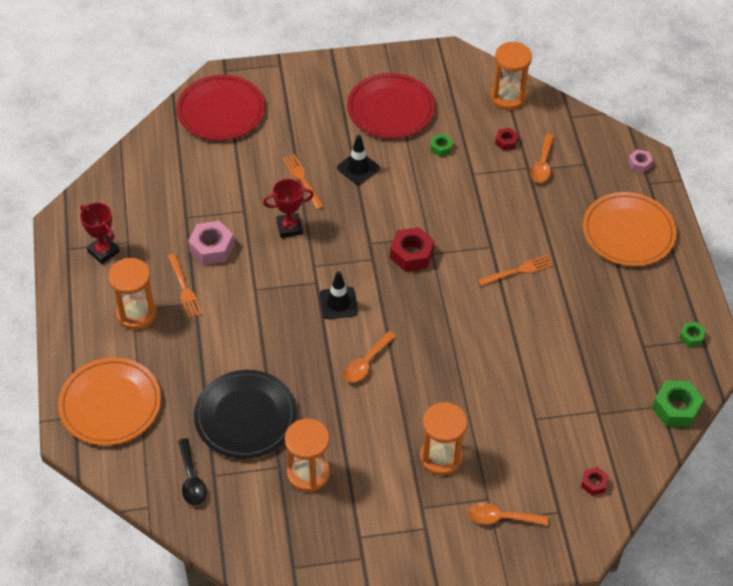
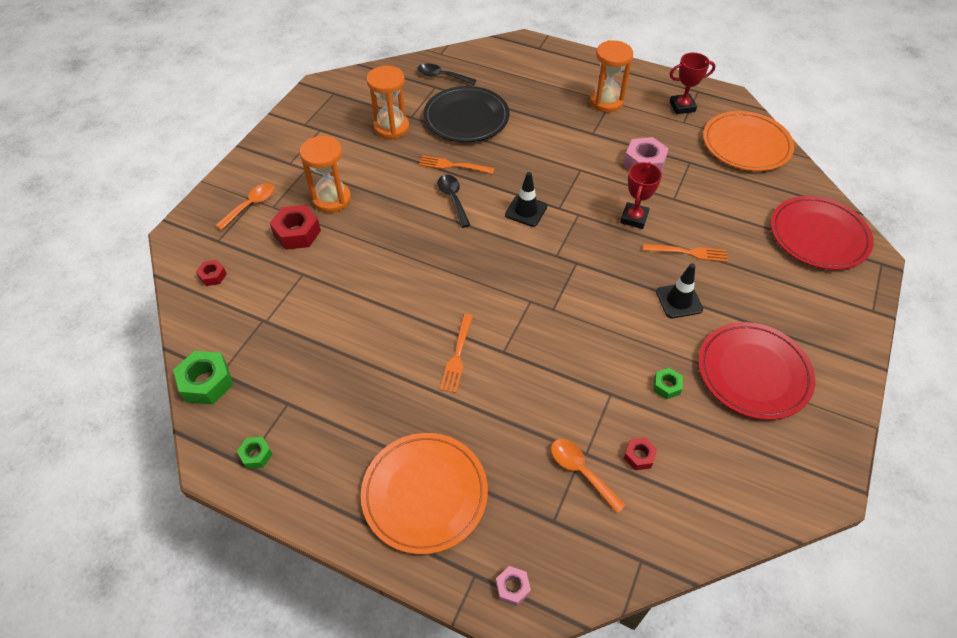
camera: 125 degrees right, 0 degrees up
(110, 404) = (535, 64): orange plate -> orange plate (746, 144)
(184, 288) = (612, 133): orange fork -> orange fork (453, 165)
(366, 363) = (453, 199): orange spoon -> black spoon
(411, 254) = (541, 285): red nut -> red nut (297, 233)
(508, 97) = (714, 507): orange hourglass -> none

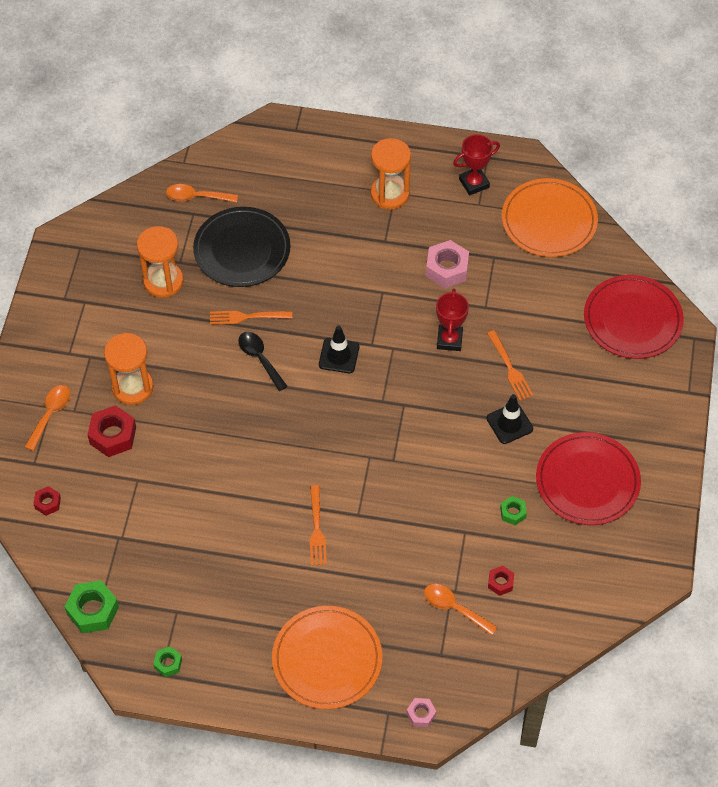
camera: 15 degrees left, 5 degrees up
(442, 76) = (196, 197): black spoon -> orange spoon
(688, 252) = (510, 368): orange fork -> orange fork turned 75 degrees clockwise

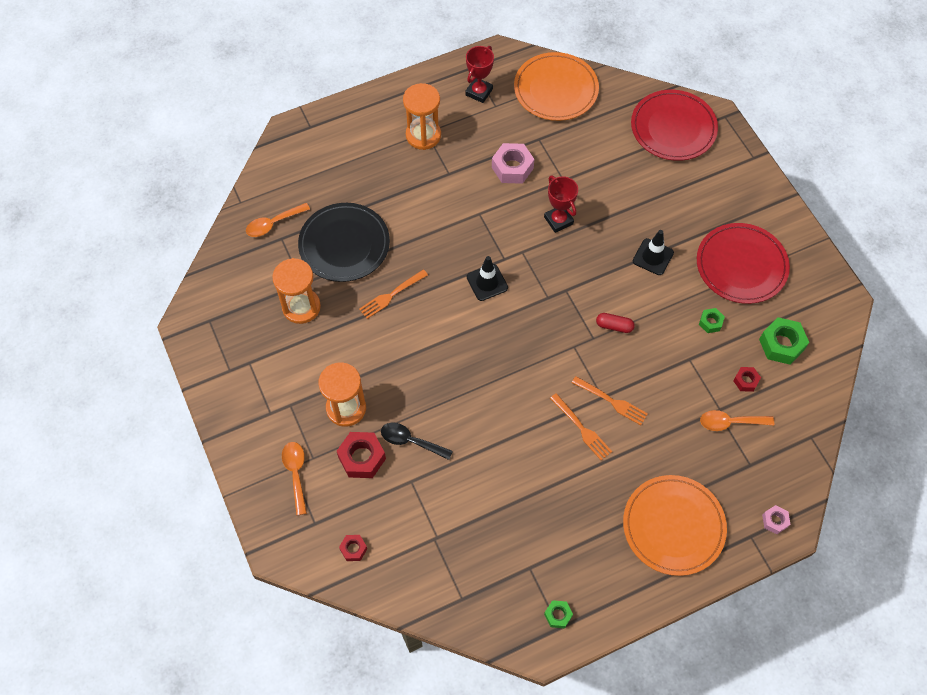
camera: 35 degrees left, 5 degrees up
(93, 610) = (463, 613): green nut -> green nut (781, 344)
(260, 358) = (428, 322): black spoon -> black spoon (411, 441)
(420, 461) = (614, 326): none -> red capsule
(510, 368) = (619, 215): orange fork -> orange fork (611, 401)

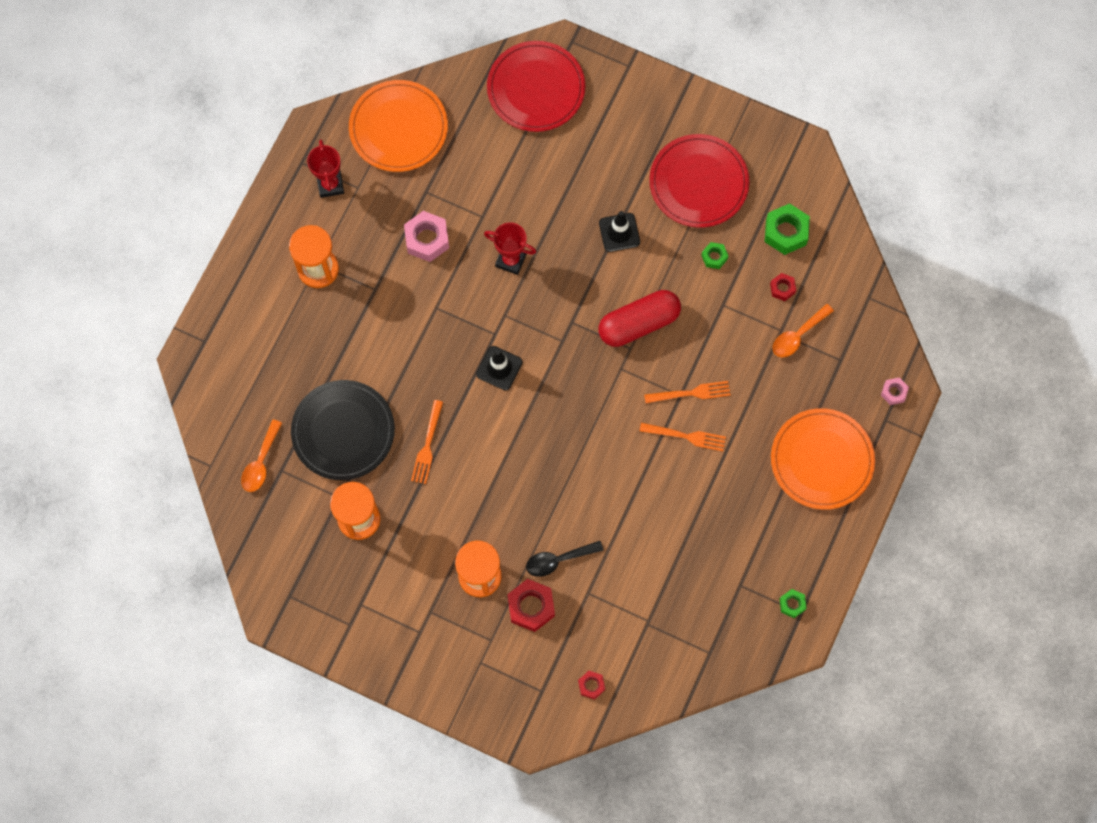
camera: 40 degrees left, 10 degrees up
(296, 473) = (489, 664): orange spoon -> none
(614, 326) = (638, 323): red capsule -> red capsule, size x2.11

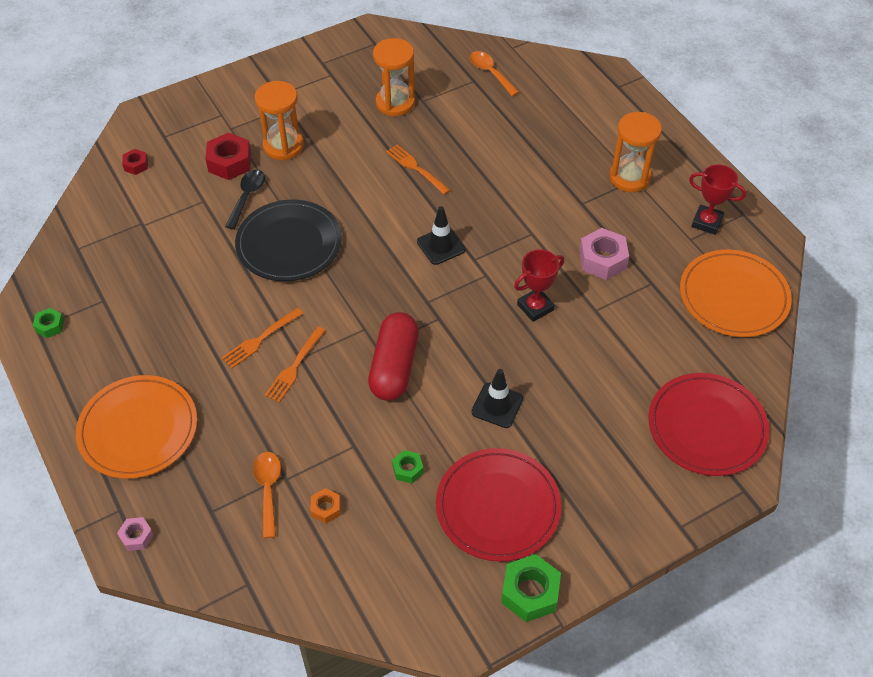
camera: 125 degrees right, 20 degrees down
(343, 431) = (473, 127): black plate -> black plate (289, 244)
(782, 288) = (326, 508): red nut -> orange nut
(785, 232) = (381, 552): green nut -> green nut (530, 592)

